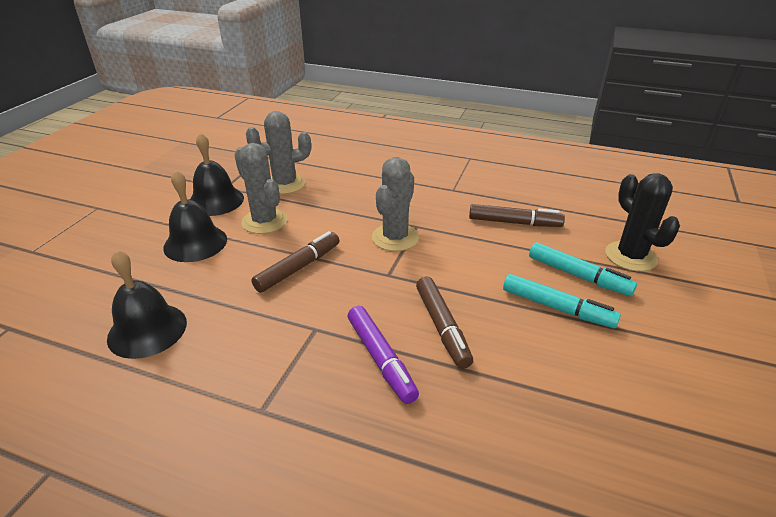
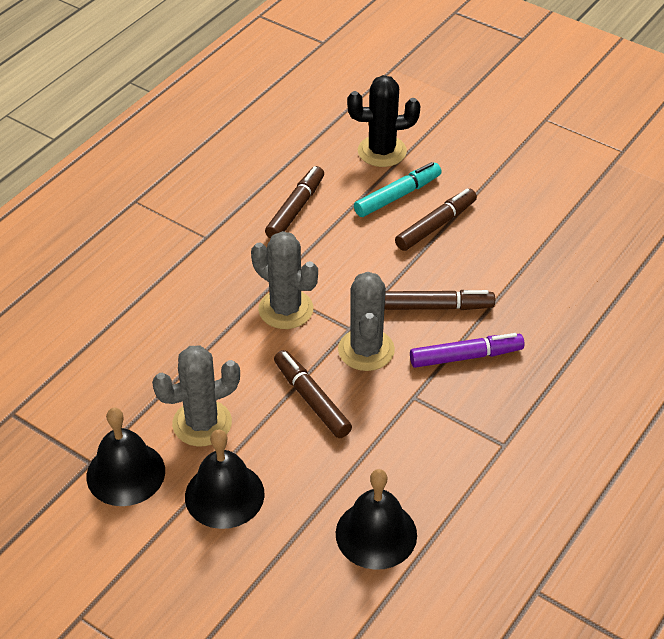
camera: 75 degrees left, 10 degrees up
(285, 184) = (114, 395): grey cactus -> grey cactus (366, 350)
(557, 308) = (435, 225): turquoise marker -> brown marker

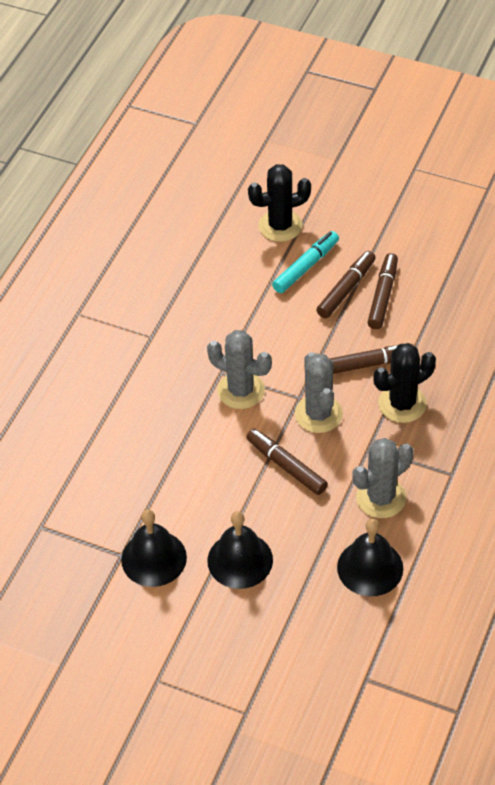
camera: 10 degrees left, 5 degrees up
(202, 423) = (202, 504): grey cactus -> grey cactus (381, 498)
(295, 209) = (221, 295): brown marker -> brown marker (382, 296)
(466, 356) = (402, 404): purple marker -> black cactus

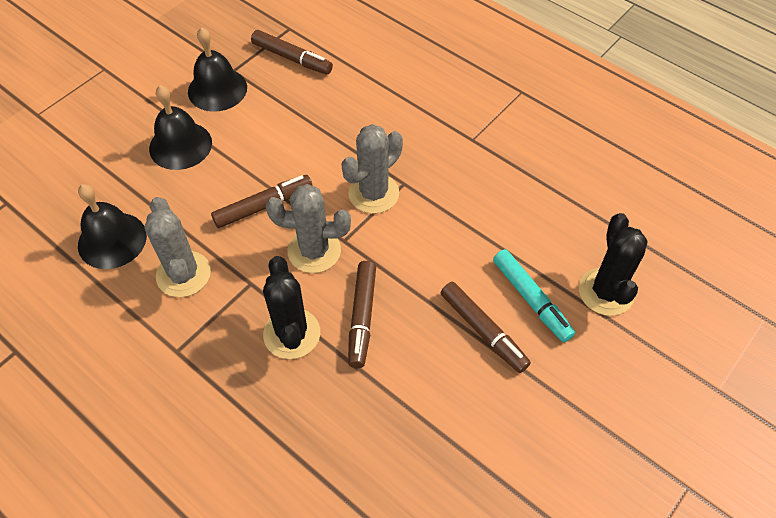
camera: 105 degrees right, 5 degrees up
(382, 296) = (460, 367): brown marker -> brown marker (292, 58)

